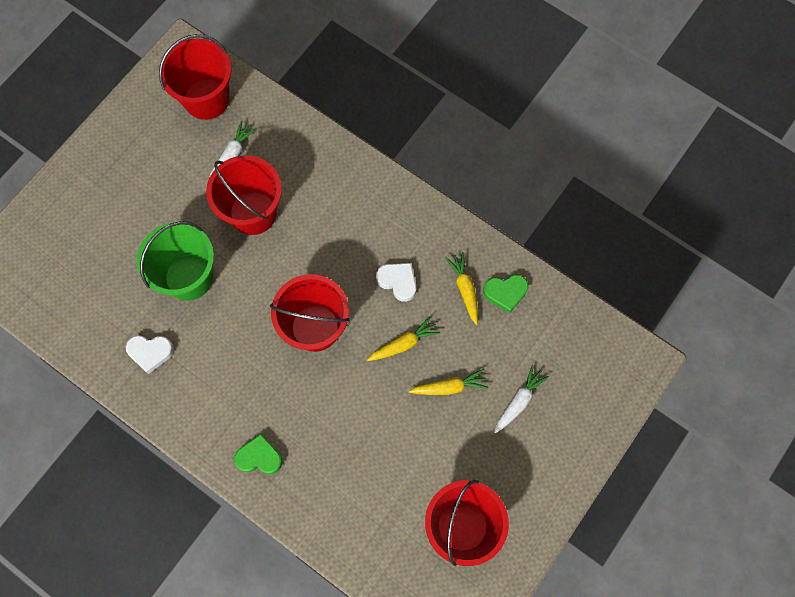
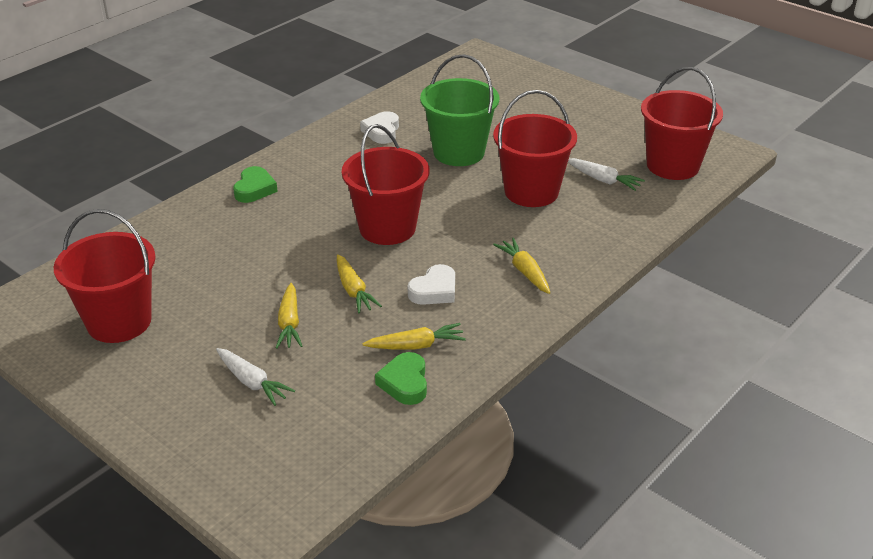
camera: 95 degrees right, 35 degrees down
(368, 215) = (524, 272): none -> yellow carrot

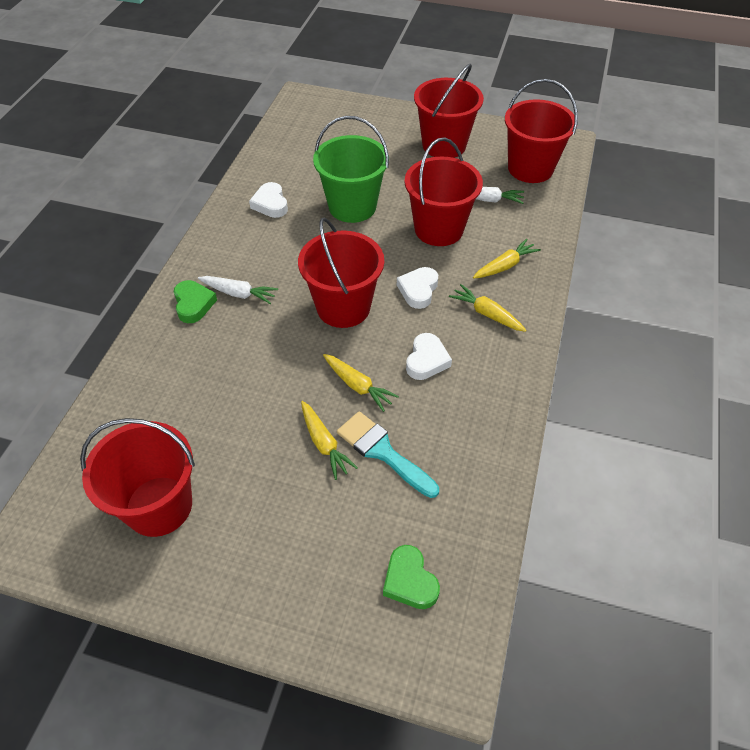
camera: 25 degrees left, 15 degrees up
(252, 382) = (333, 523): white carrot -> white carrot (238, 293)
(337, 346) = (383, 452): none -> turquoise brush
(405, 383) = (466, 468): green heart -> green heart (409, 581)
(416, 345) = (449, 425): yellow carrot -> yellow carrot (505, 266)
(470, 234) = (418, 290): none -> white heart
(594, 124) = (444, 145): none -> red bucket

